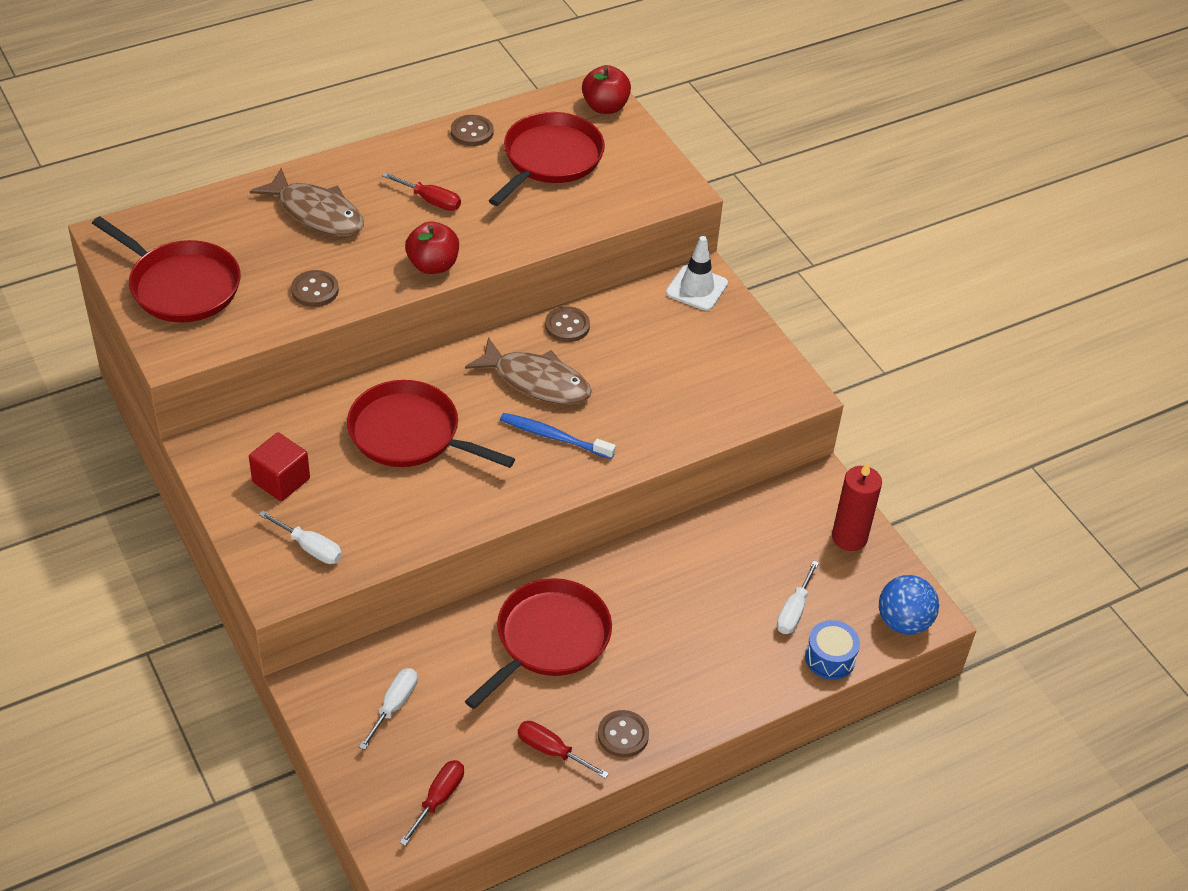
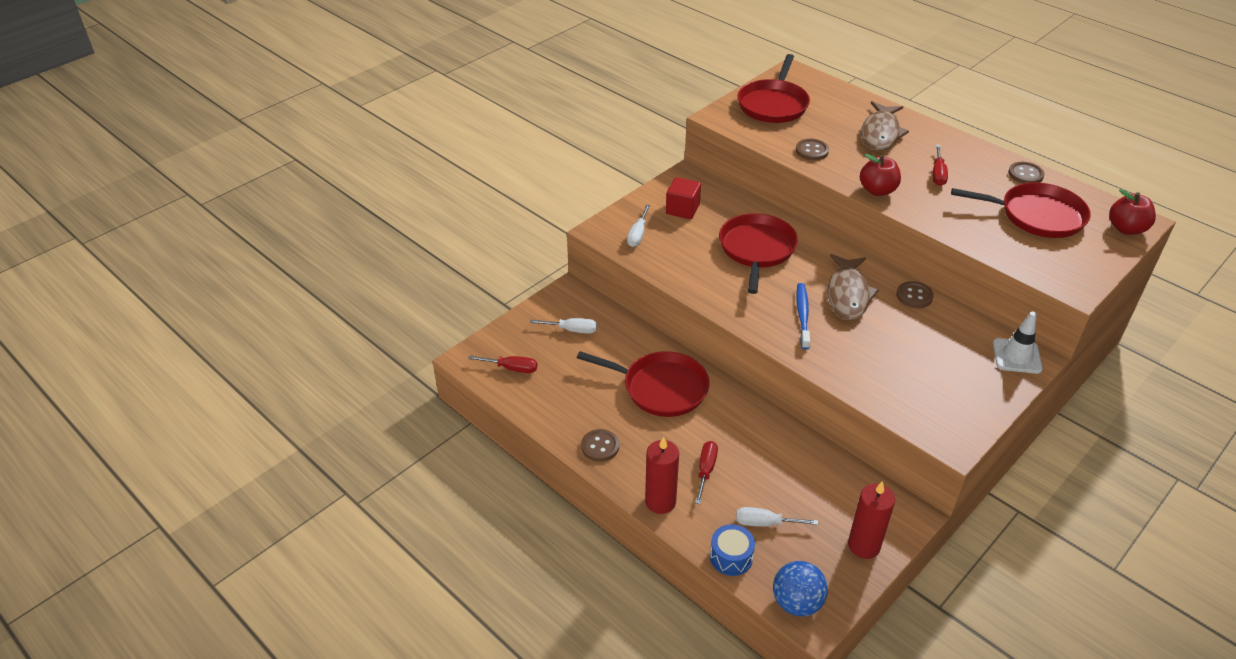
camera: 75 degrees right, 5 degrees down
(551, 751) = (570, 412): red screwdriver -> red screwdriver (706, 470)
(731, 699) = (660, 501): none -> red candle

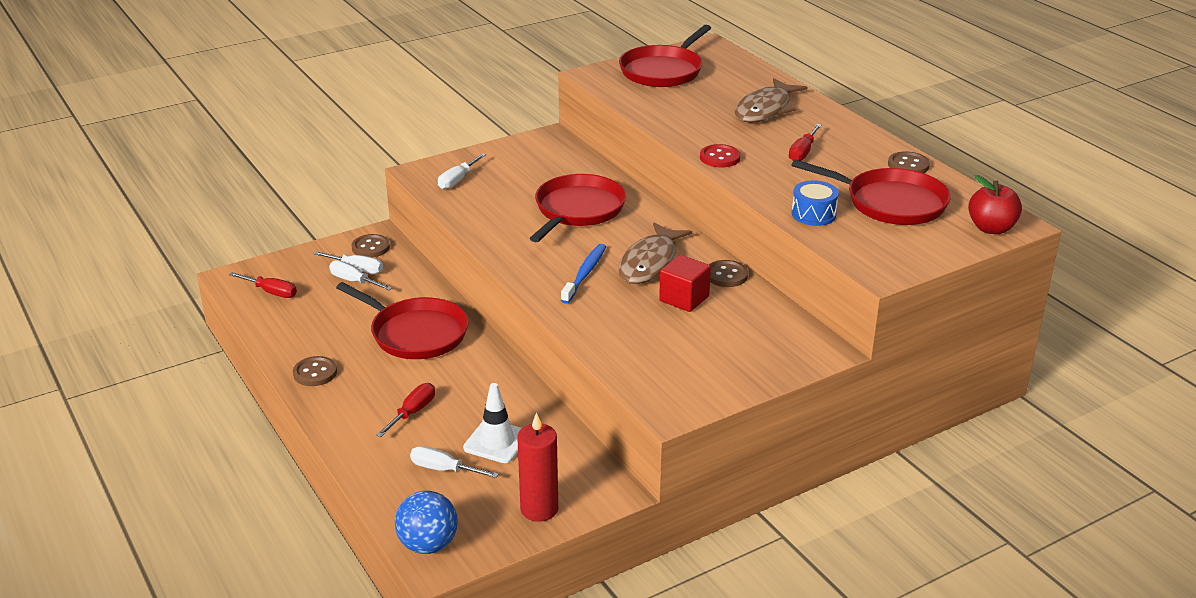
camera: 15 degrees right, 10 degrees down
(577, 343) = (354, 281): none -> white screwdriver
(660, 501) = (344, 431): red candle -> none
(682, 209) = (523, 165): red cube -> red cube (684, 298)
(731, 557) = (385, 492): blue drum -> blue drum (813, 214)
(812, 151) = (673, 115): brown button -> brown button (370, 247)
(877, 190) = (720, 158): red apple -> red button
(1016, 356) = (806, 346): white traffic cone -> white traffic cone (496, 442)

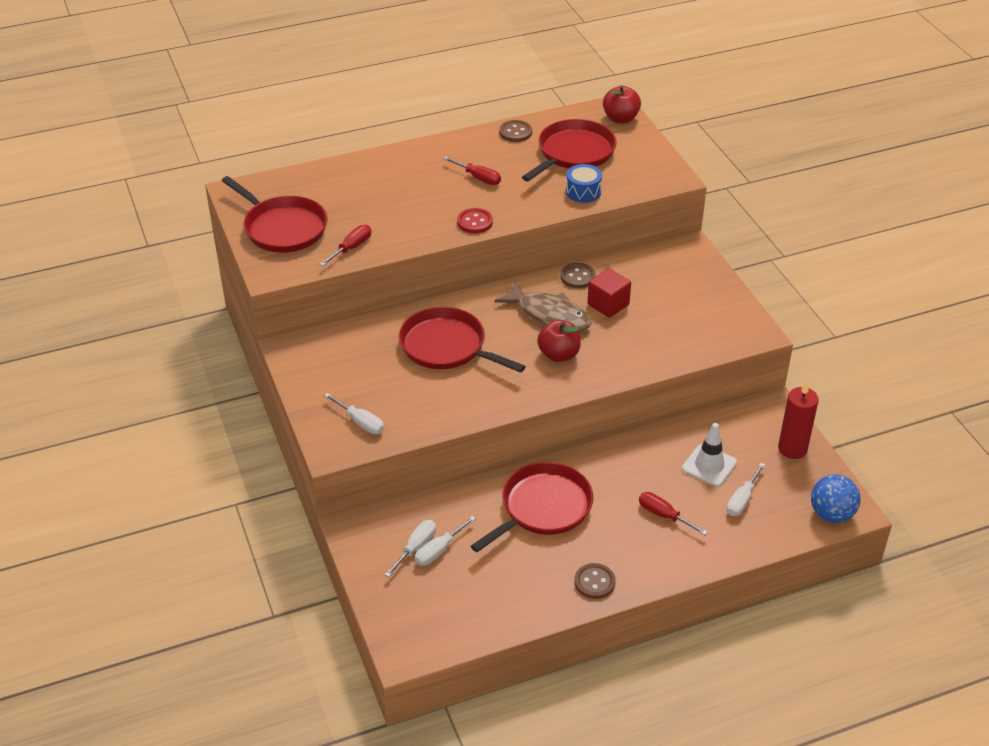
camera: 80 degrees left, 10 degrees up
(271, 292) = (443, 618): red screwdriver -> red screwdriver (351, 248)
(370, 247) = (375, 535): brown button -> none
(585, 274) = (559, 354): blue toothbrush -> red apple
(765, 109) = (390, 183): brown fish -> none

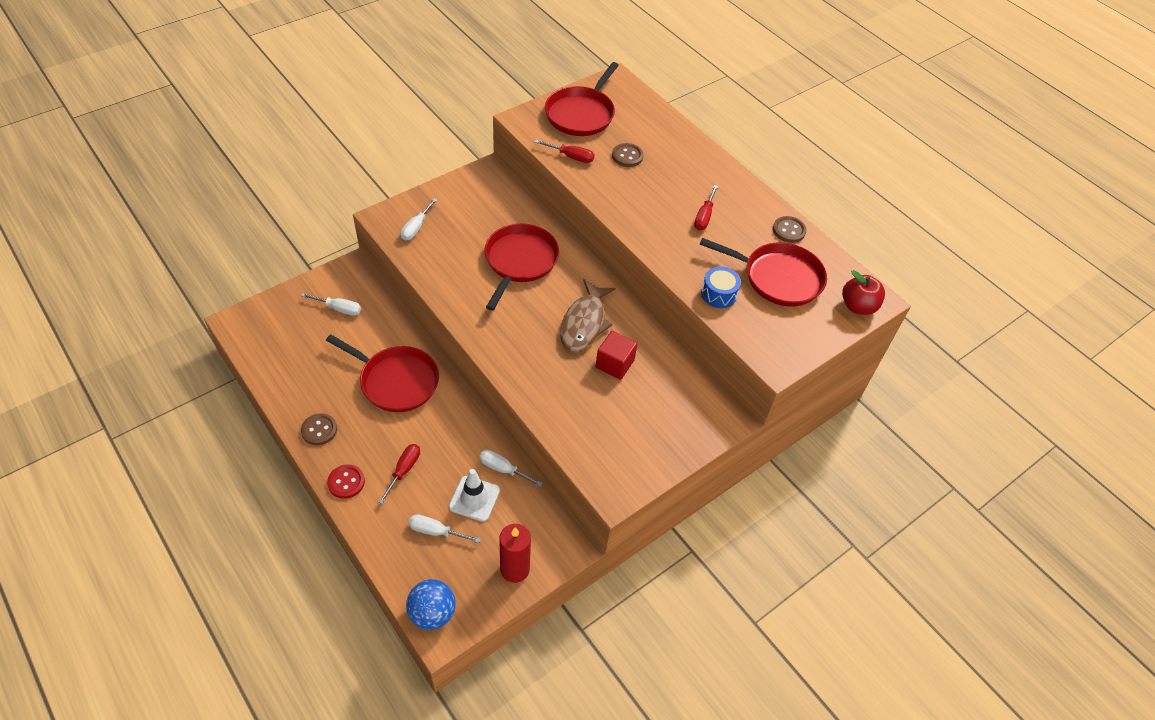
camera: 70 degrees right, 10 degrees up
(439, 550) = (338, 323): white screwdriver -> white screwdriver (503, 469)
(475, 222) = (637, 225): red button -> red button (346, 482)
(559, 354) = (533, 338): red apple -> none
(577, 277) = (645, 335): brown button -> brown button (627, 156)

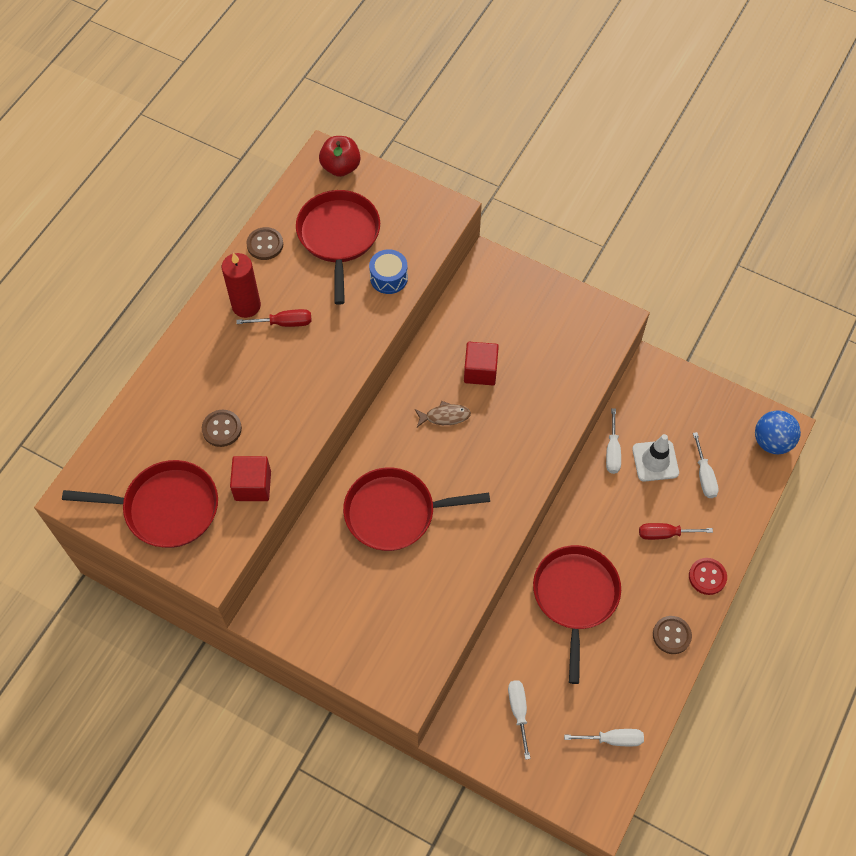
camera: 110 degrees left, 10 degrees up
(416, 227) = (402, 646): white screwdriver -> white screwdriver (613, 739)
(515, 569) = (697, 399): red candle -> red candle (246, 306)
(571, 157) = (253, 486): red screwdriver -> red cube
(584, 323) = (444, 416): brown fish -> brown fish, size x0.54

